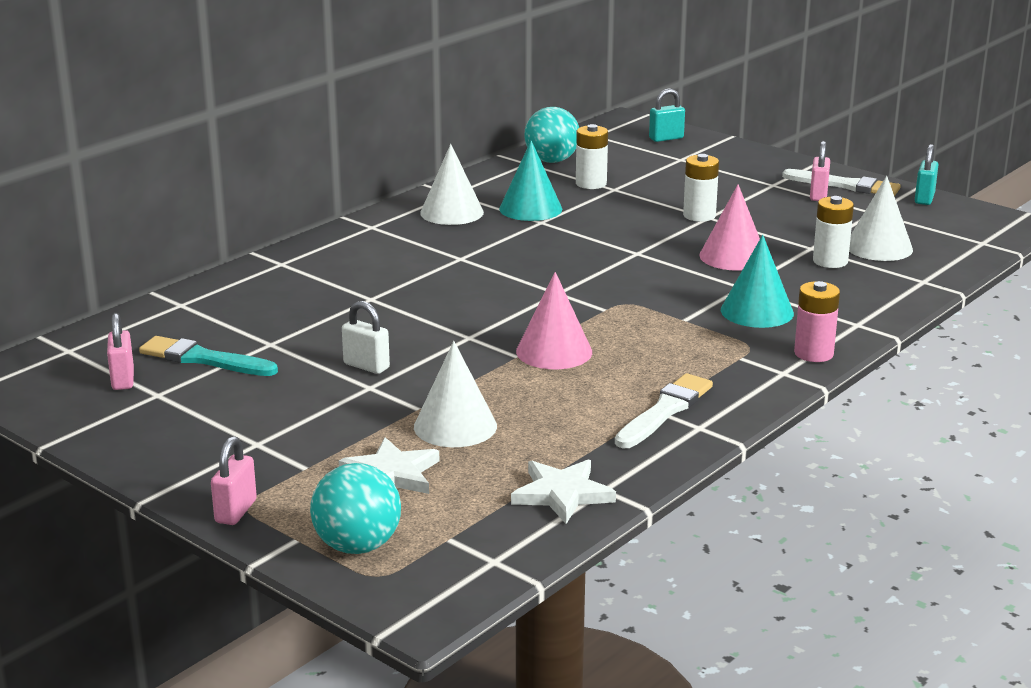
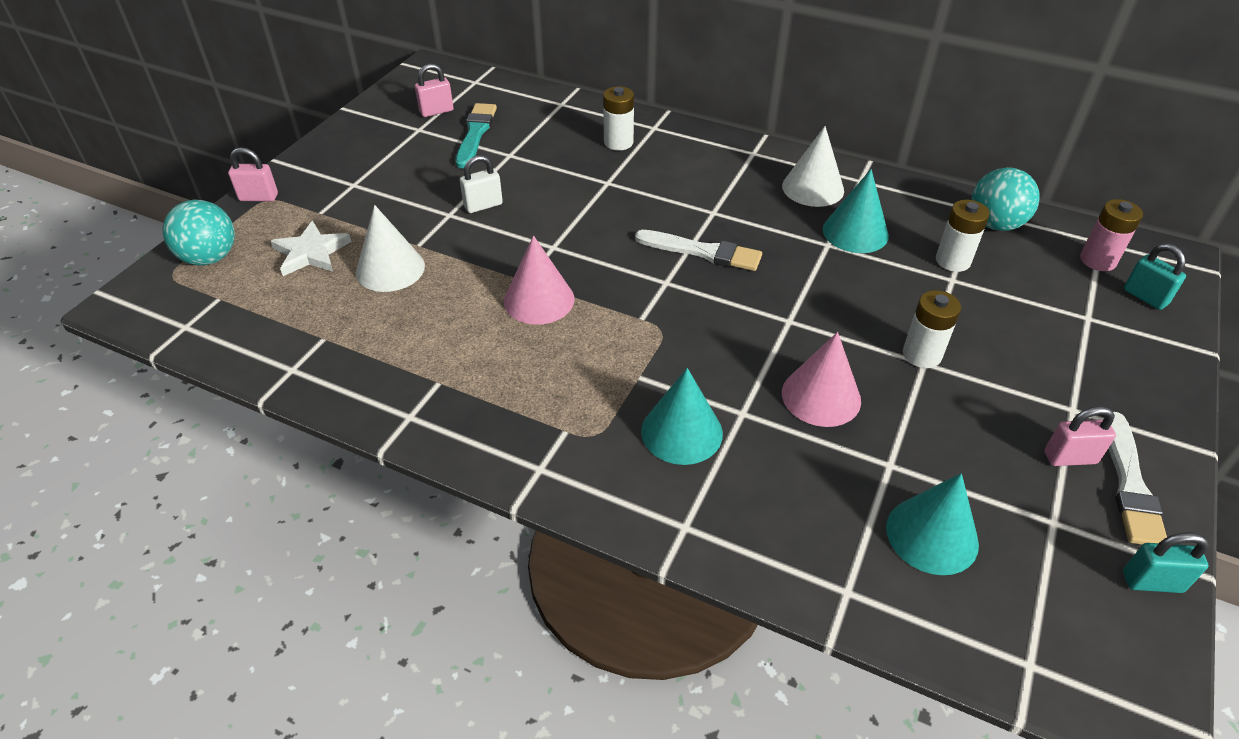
camera: 75 degrees right, 20 degrees up
(366, 366) = (483, 205): white padlock -> white padlock turned 45 degrees clockwise
(562, 494) = (282, 346): white star -> none
(665, 411) = (436, 388): white brush -> white brush (703, 252)
(813, 353) = (591, 491): pink battery -> pink battery (1097, 260)
(830, 261) = (856, 486): white battery -> white battery (618, 142)
(878, 247) = (932, 535): white cone -> turquoise cone

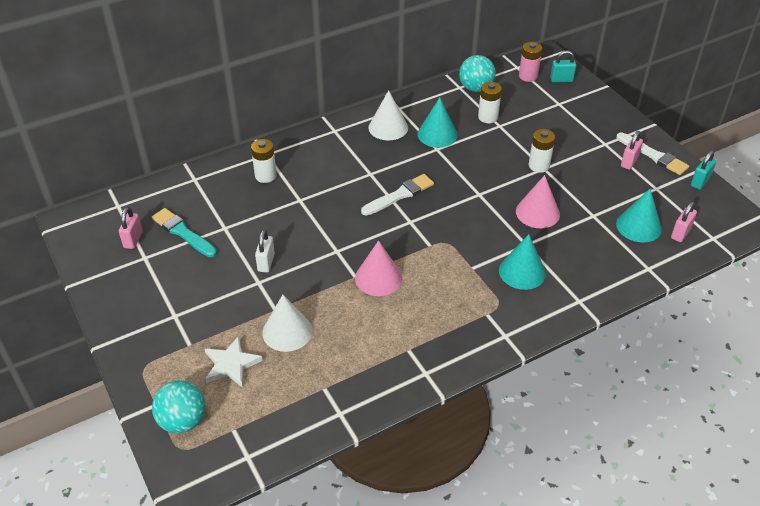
camera: 55 degrees left, 0 degrees up
(258, 197) = (136, 371): pink padlock -> pink padlock (680, 233)

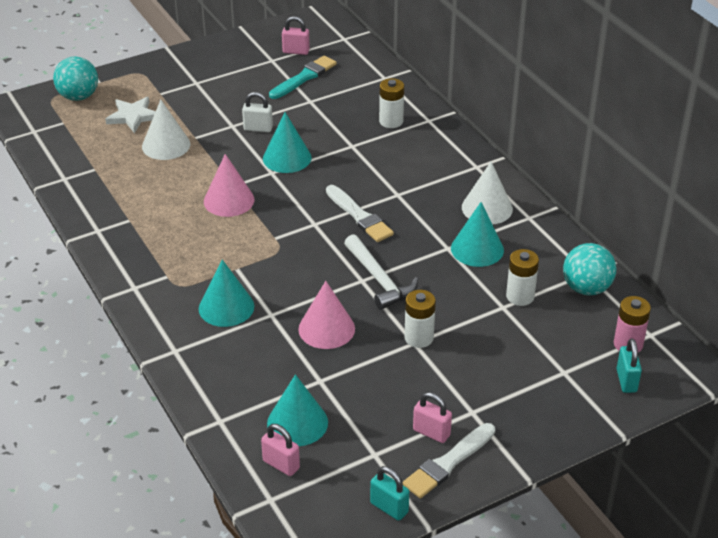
camera: 90 degrees right, 5 degrees down
(315, 241) = (287, 158): none -> turquoise cone
(477, 184) = (379, 279): none -> white hammer

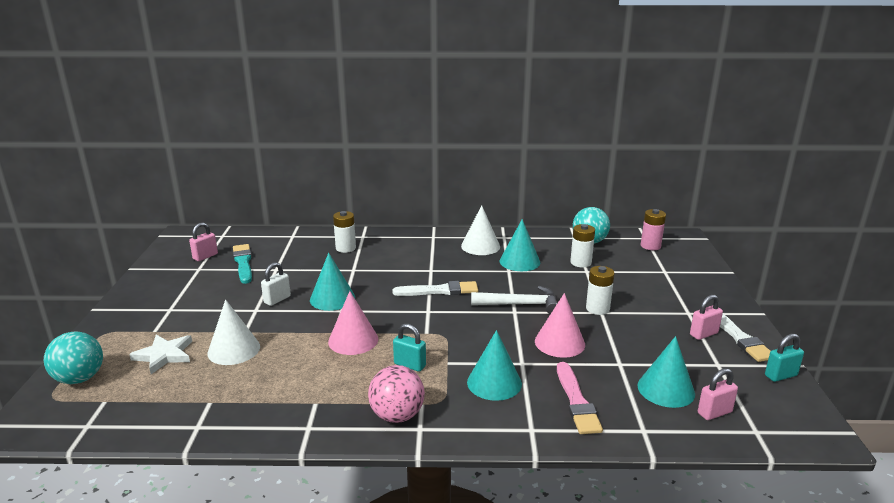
camera: 60 degrees left, 15 degrees down
(142, 269) = (397, 415): none -> pink ball
(234, 367) = (576, 401): none -> pink brush
(626, 381) = (684, 256): turquoise padlock -> turquoise padlock (410, 365)

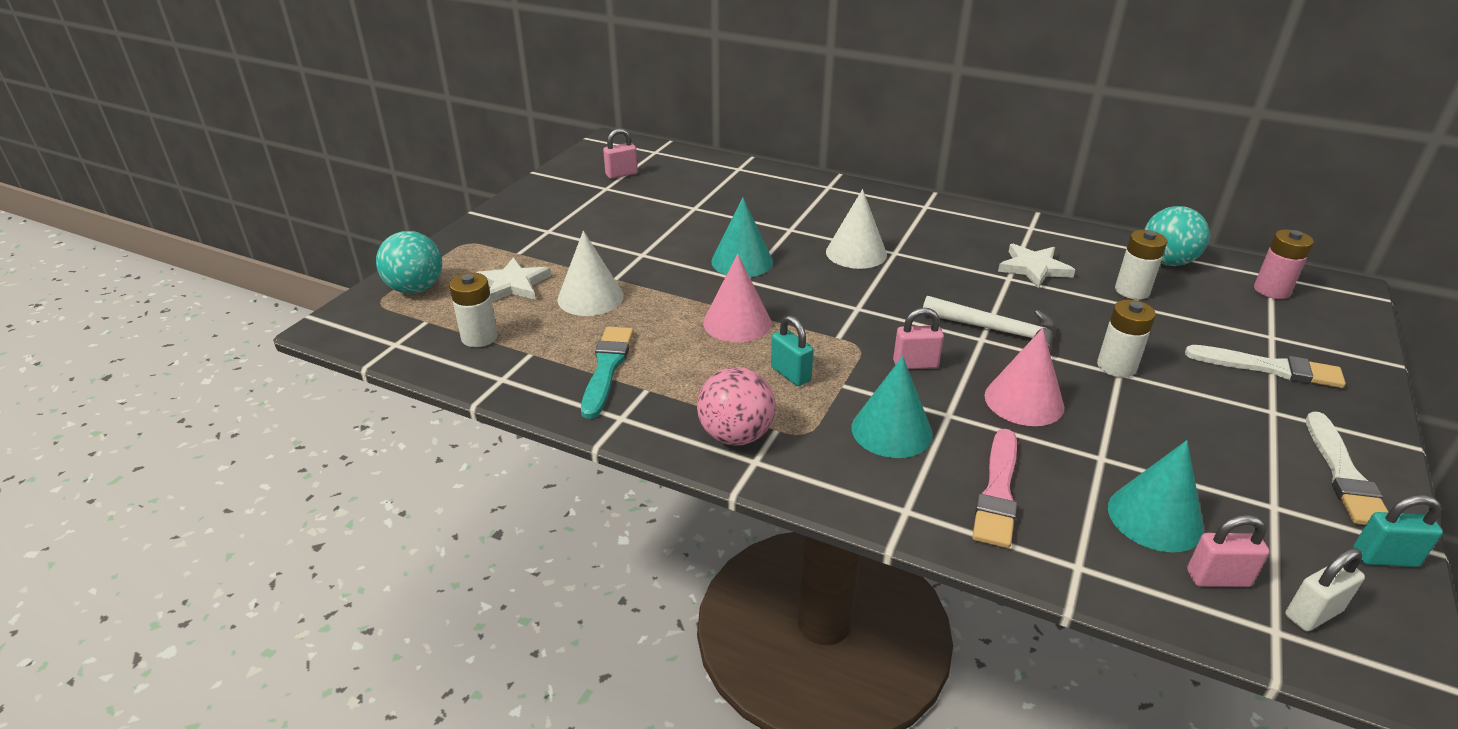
camera: 25 degrees right, 10 degrees up
(243, 263) = (660, 191): turquoise brush -> turquoise brush (606, 368)
(277, 299) = (674, 247): white padlock -> white padlock (1313, 613)
(345, 248) = (797, 198): white battery -> white battery (479, 337)
(439, 291) = (890, 284): white brush -> white brush (1269, 368)
(480, 246) = (987, 233): white cone -> white cone (856, 253)
(519, 261) = (1034, 268): turquoise cone -> white star
(703, 334) = (1279, 452): pink padlock -> pink padlock (915, 364)

